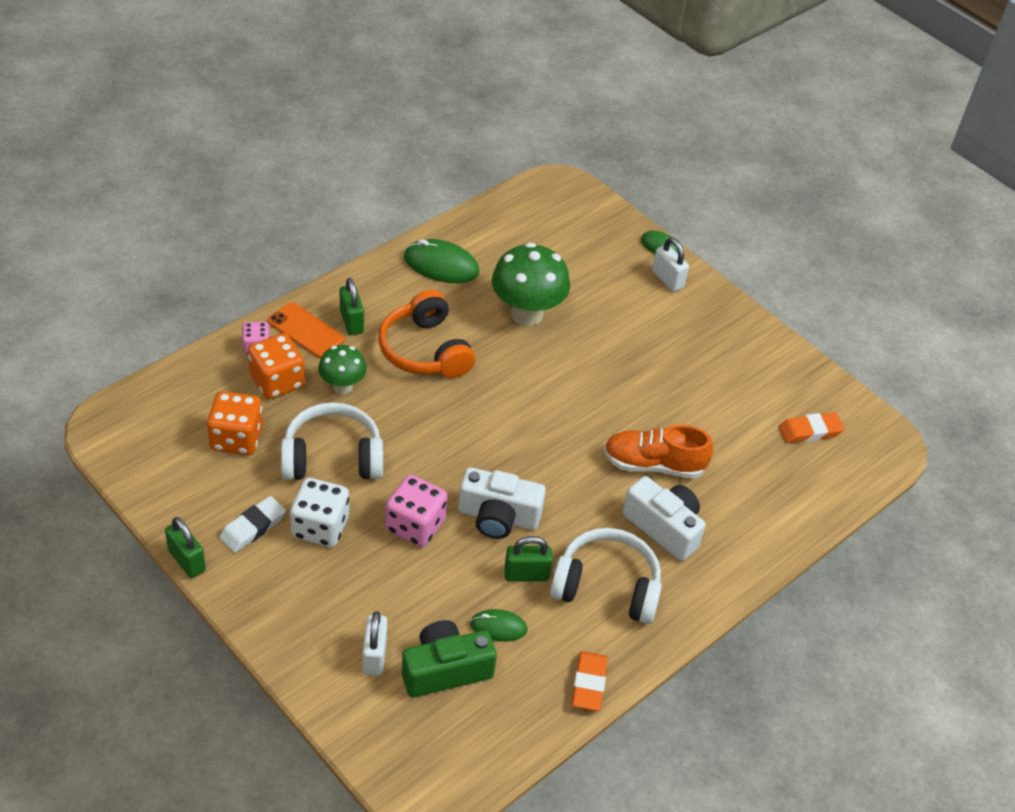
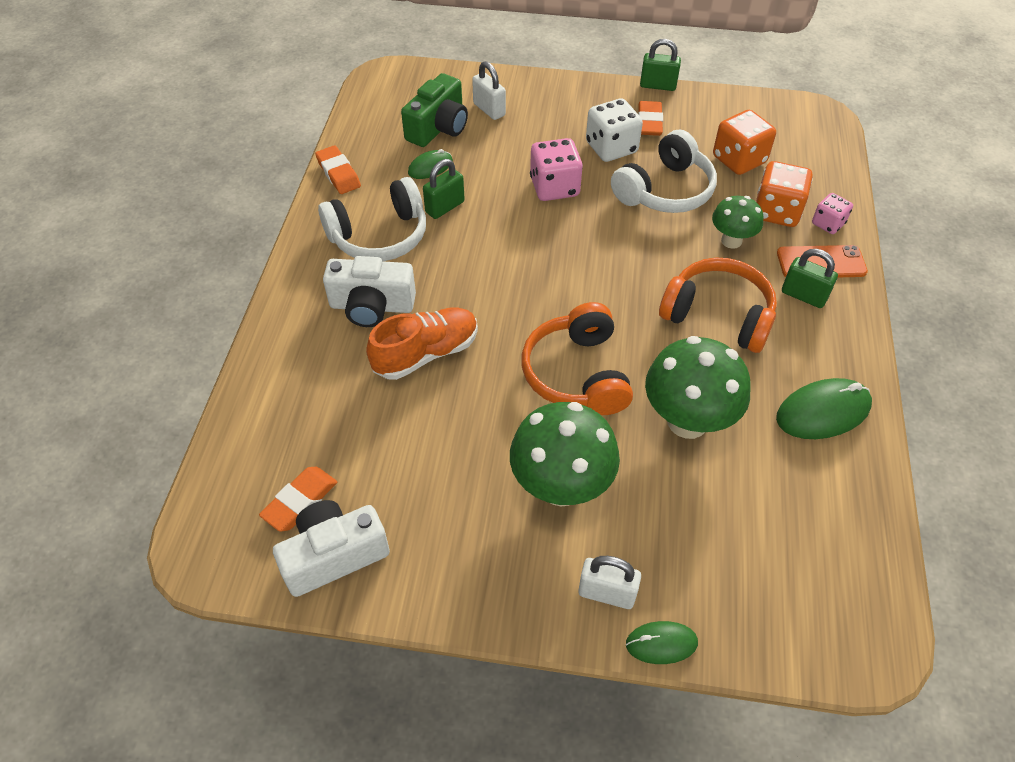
camera: 145 degrees right, 5 degrees up
(253, 527) = (649, 122): white eraser -> orange eraser
(498, 517) = (505, 229): white camera -> white camera (334, 555)
(563, 382) = (577, 374): none -> orange headphones
(641, 335) = (561, 486): none -> green mushroom

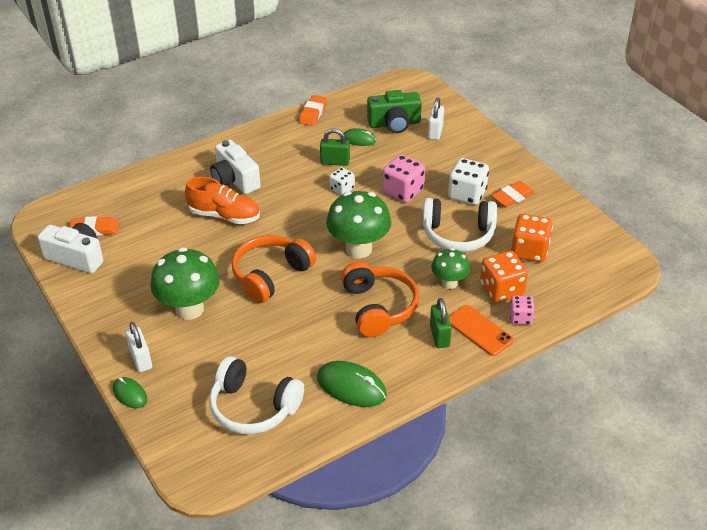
camera: 50 degrees right, 10 degrees down
(379, 236) = (285, 153): white headphones -> white headphones (253, 407)
(496, 229) = (342, 189): none -> white dice
(658, 85) = (553, 182): green padlock -> none
(687, 421) = (283, 334): green mushroom -> green mushroom (358, 249)

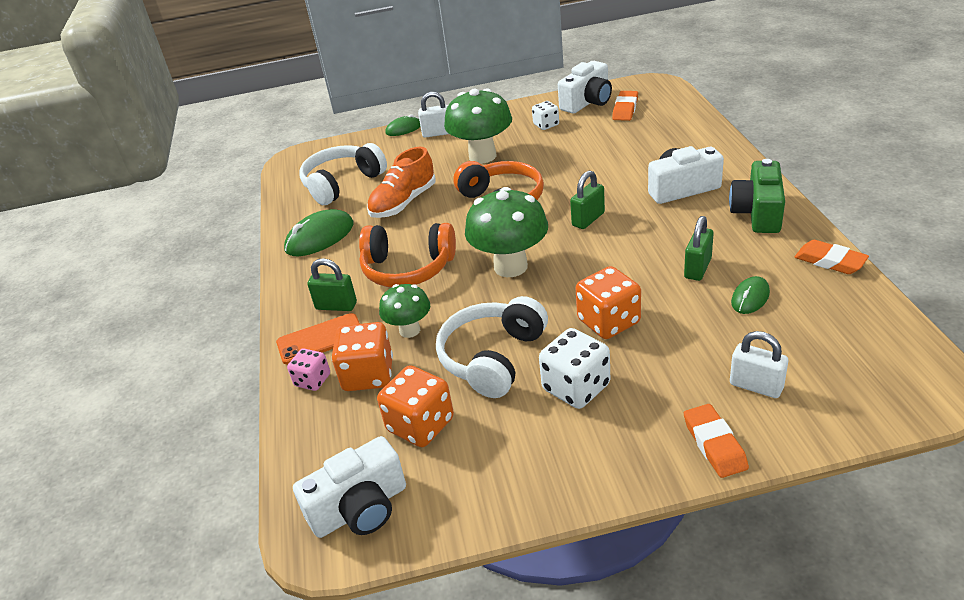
camera: 115 degrees right, 5 degrees down
(224, 215) = (615, 179): orange shoe -> orange shoe (403, 203)
(286, 220) = (588, 219): none -> green padlock
(342, 189) = (634, 267): white dice -> white dice (546, 125)
(394, 124) = (789, 342): green camera -> green camera (757, 213)
(403, 191) = (608, 321): pink dice -> orange dice
(512, 197) = (548, 440): orange eraser -> orange eraser (714, 444)
(600, 257) = (360, 508): none -> white camera

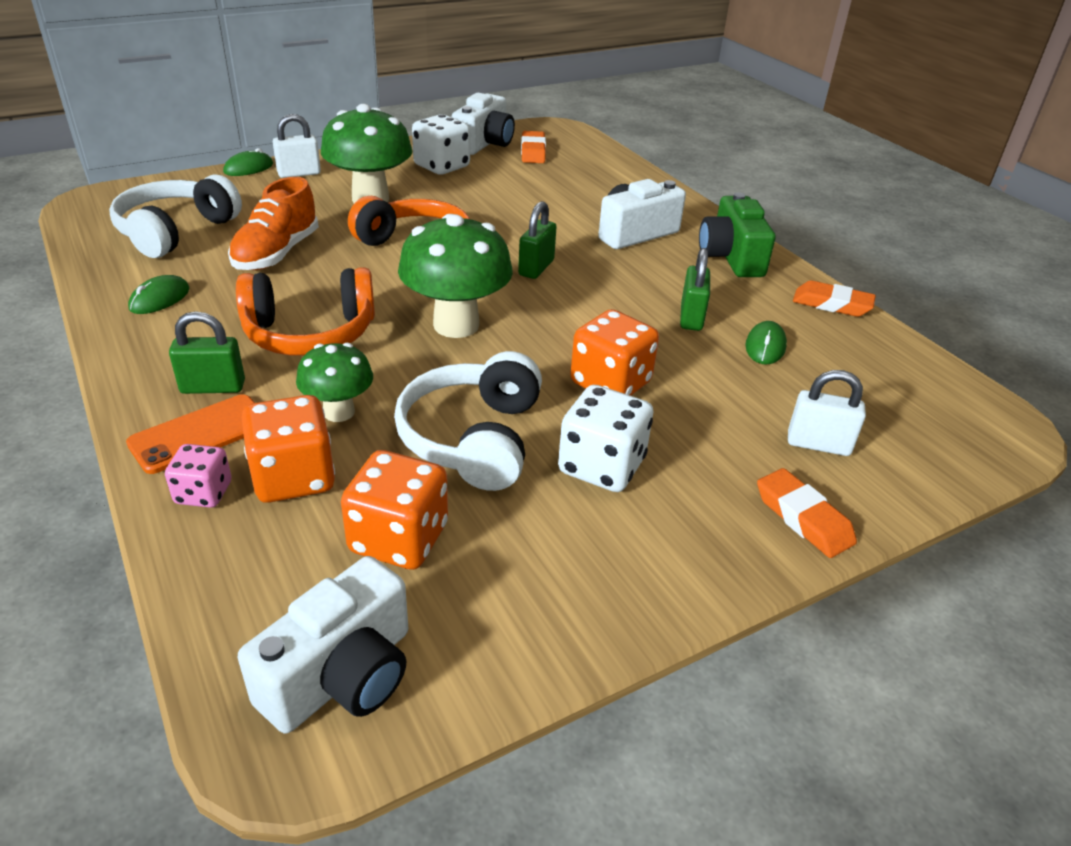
camera: 25 degrees left, 0 degrees up
(320, 237) = (159, 299): green mouse -> green mouse, size x0.59
(546, 125) = (441, 166): white dice -> white dice, size x1.67

